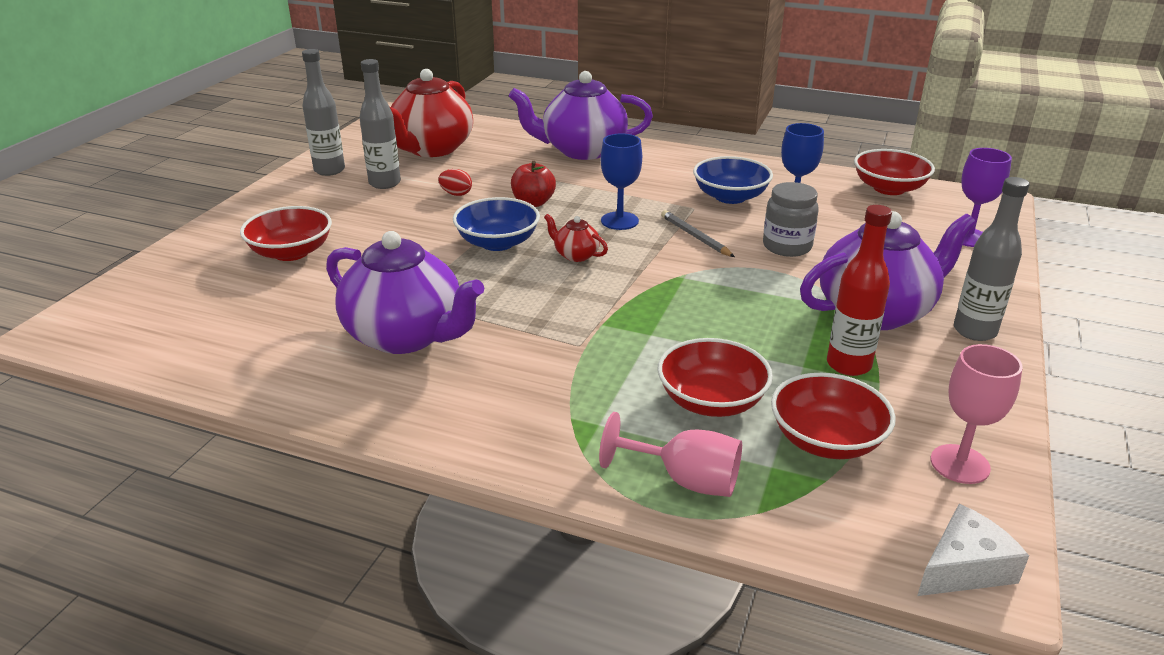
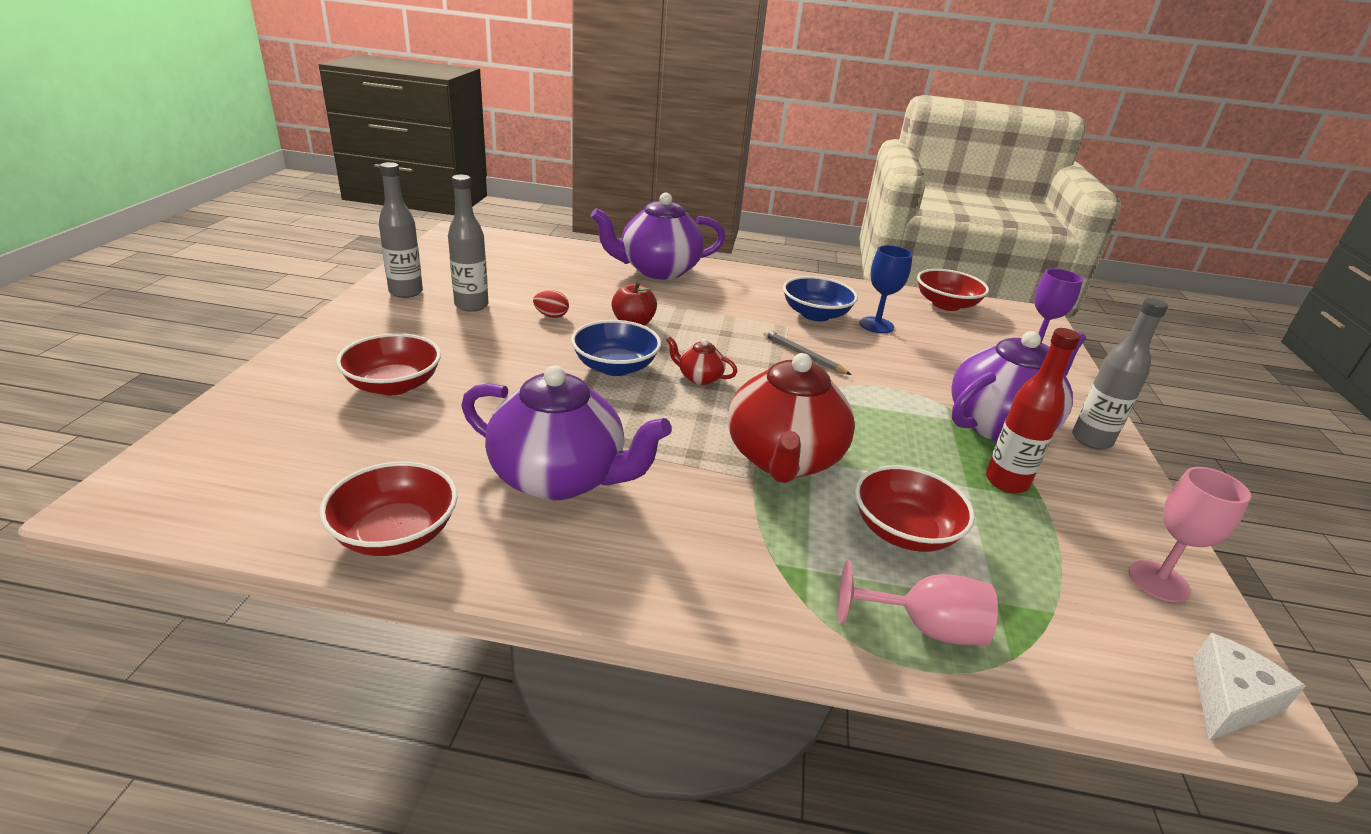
camera: 15 degrees left, 0 degrees up
(431, 149) = (507, 269): red teapot -> red teapot (783, 459)
(619, 221) = (725, 341): blue goblet -> none
(787, 246) = (889, 362): grey jar -> none
(826, 440) = (1031, 566): red bowl -> red bowl (395, 533)

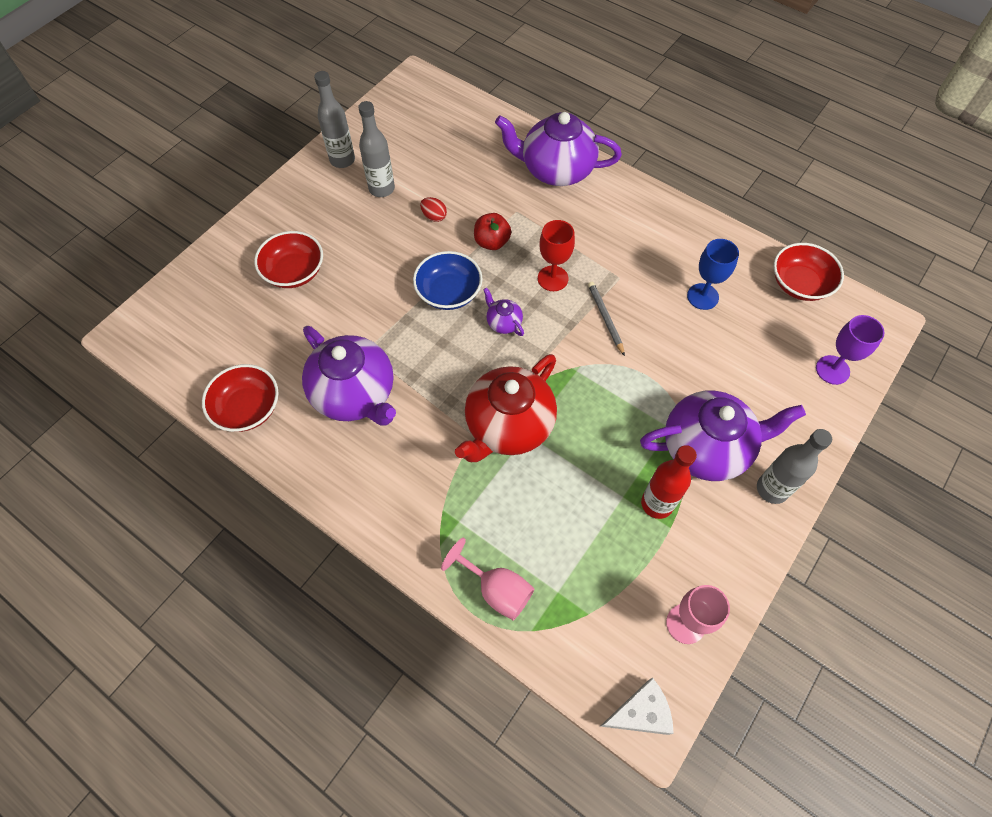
camera: 30 degrees right, 30 degrees up
(699, 378) = (503, 322): red teapot -> purple teapot
(722, 337) = (552, 278): none -> red goblet
(815, 314) = (656, 268): blue bowl -> none
(904, 531) = (543, 517): red bowl -> none

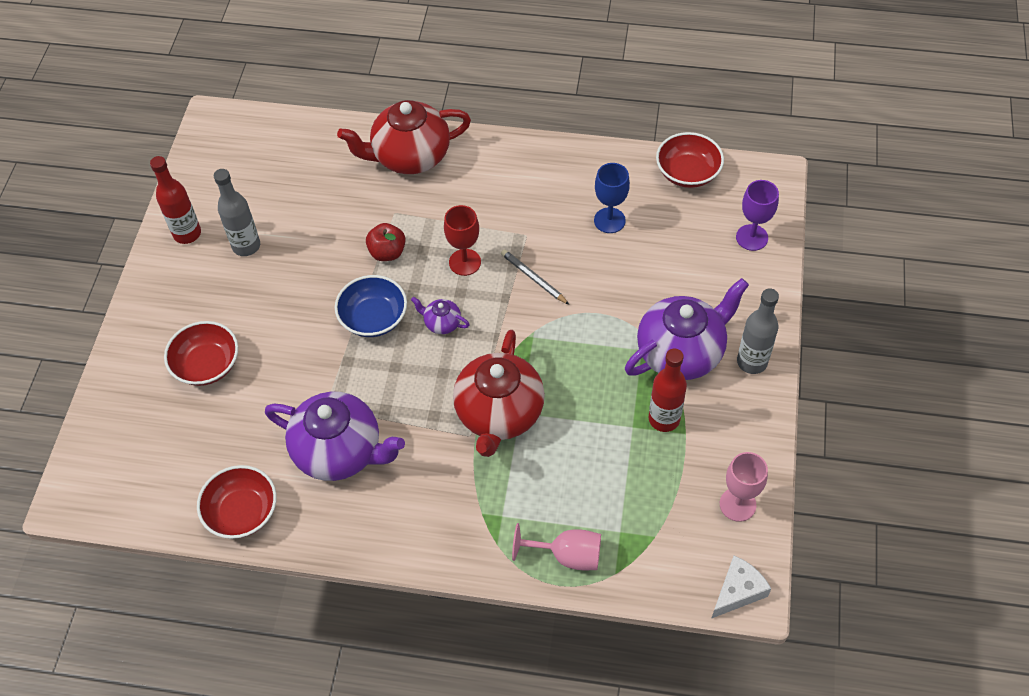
camera: 25 degrees left, 5 degrees down
(342, 160) = (187, 234): grey bottle -> red bottle
(434, 216) = (316, 251): red egg -> none
(556, 170) = (410, 156): purple teapot -> red teapot

